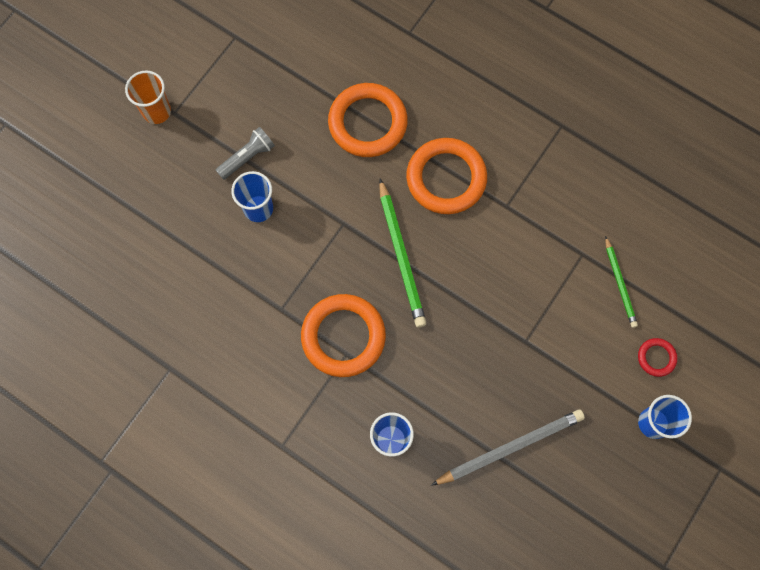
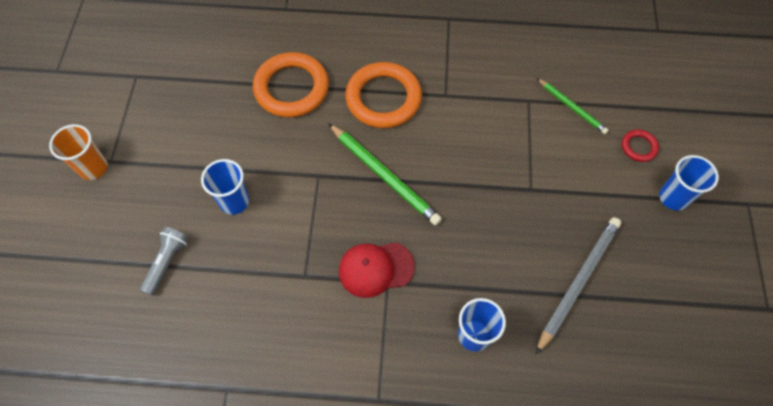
camera: 30 degrees left, 10 degrees down
(247, 157) = (200, 165): grey flashlight -> grey flashlight (167, 262)
(343, 336) = (375, 269): orange ring -> red cap

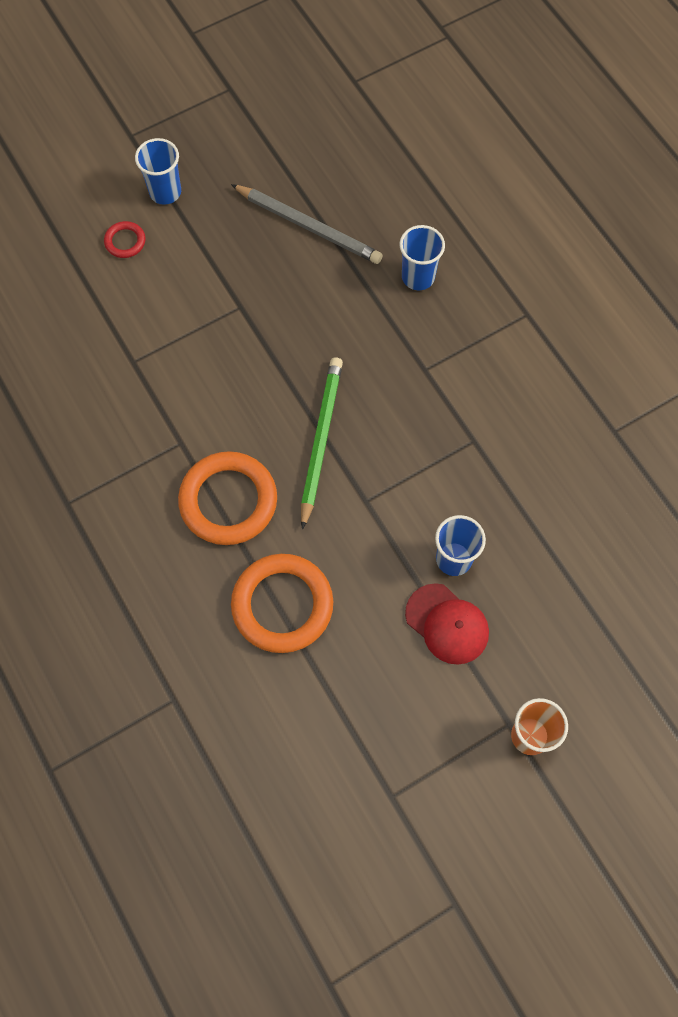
camera: 125 degrees left, 5 degrees up
(167, 262) = (559, 570): grey flashlight -> none
(375, 269) = (420, 387): red cap -> red cap (447, 624)
(572, 107) = (114, 319): green pencil -> none
(578, 282) = (309, 226): grey pencil -> grey pencil turned 150 degrees counterclockwise

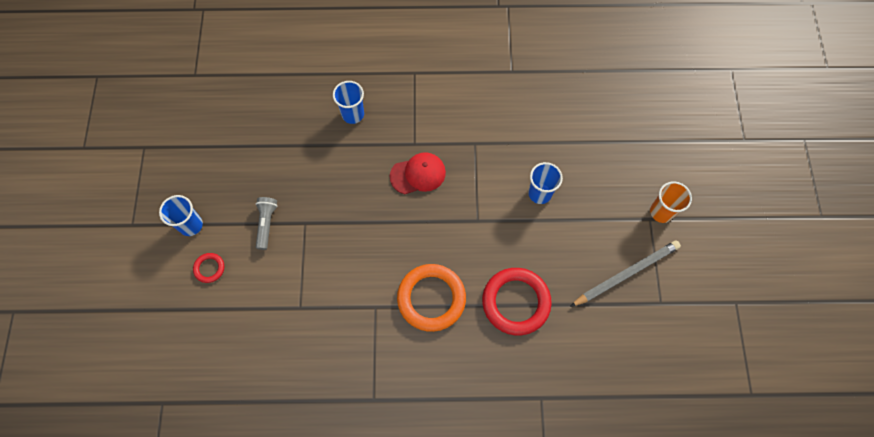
camera: 60 degrees left, 0 degrees up
(214, 267) = (266, 224): none -> grey flashlight
(282, 605) = (516, 302): orange ring -> red ring
(309, 226) = (277, 154): grey pencil -> grey pencil (626, 273)
(320, 440) = (424, 225): green pencil -> none
(447, 624) = (576, 218): red cap -> red cap (418, 174)

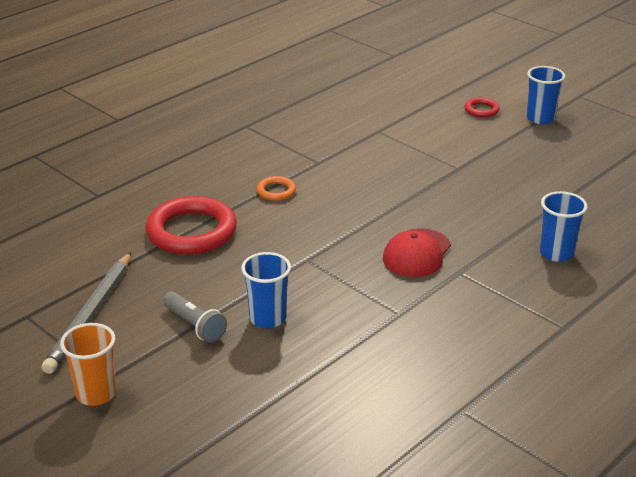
camera: 135 degrees right, 35 degrees down
(266, 224) = (487, 150): grey flashlight -> grey flashlight (194, 325)
(431, 298) = (276, 191): orange ring -> orange ring, size x0.46

